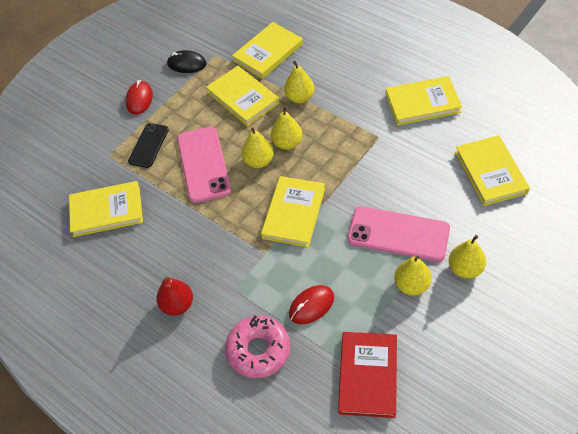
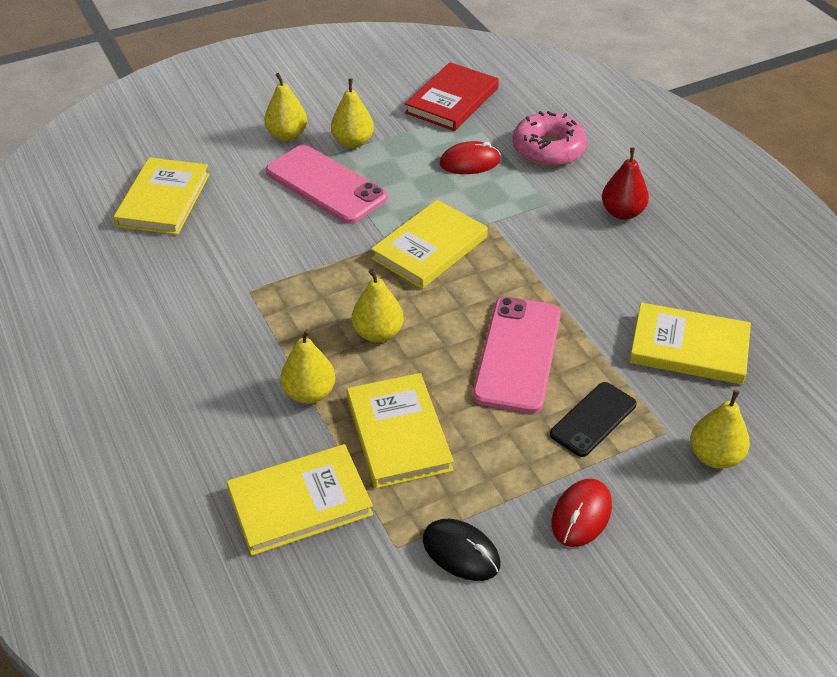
camera: 160 degrees left, 10 degrees down
(259, 161) = (434, 326): yellow pear -> yellow pear (714, 456)
(422, 103) = (149, 308): yellow book -> none

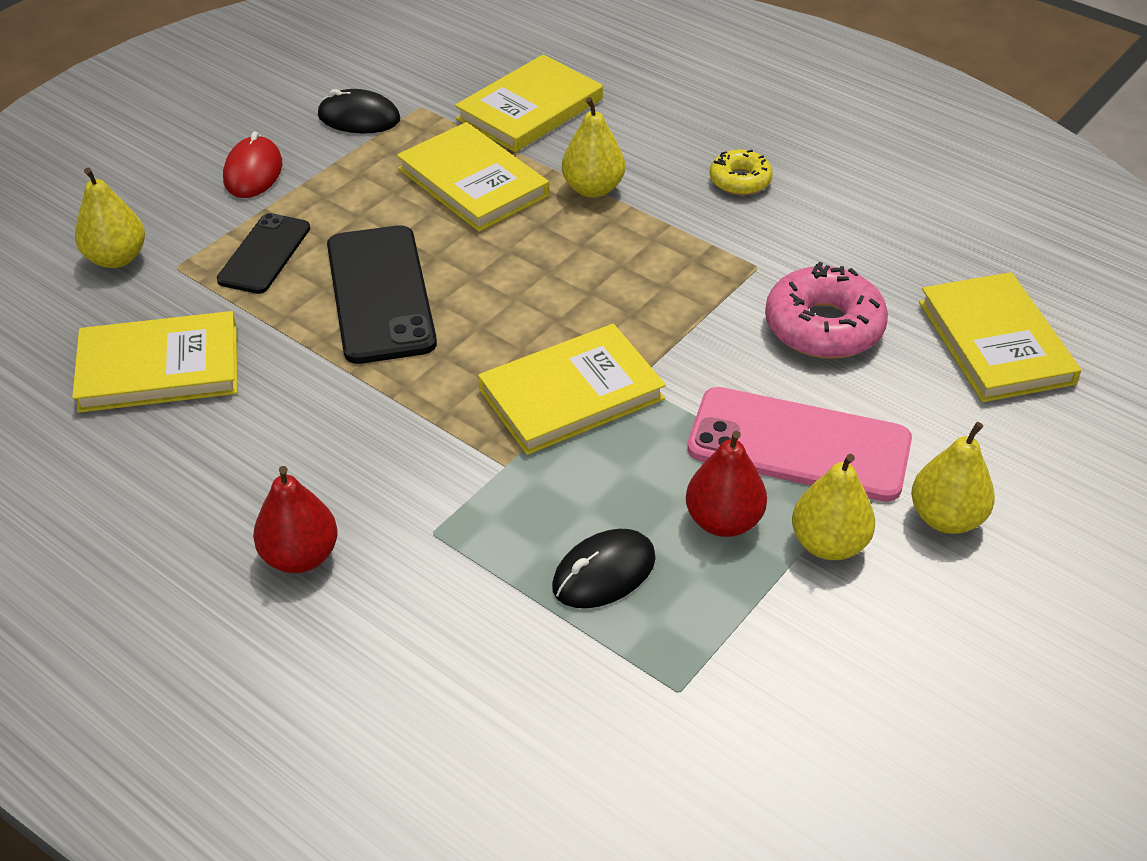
camera: 155 degrees right, 0 degrees up
(195, 361) = (740, 180): none -> yellow donut
(378, 333) = (563, 266): yellow pear -> none
(395, 165) = (723, 521): none -> red pear
(430, 248) = (571, 394): yellow book -> yellow book turned 45 degrees clockwise
(452, 101) = (728, 721): red book -> none
(470, 162) = (604, 573): red mouse -> black mouse
(517, 354) = (380, 294): pink phone -> black phone
(548, 149) = (479, 657): pink donut -> pink donut (823, 326)

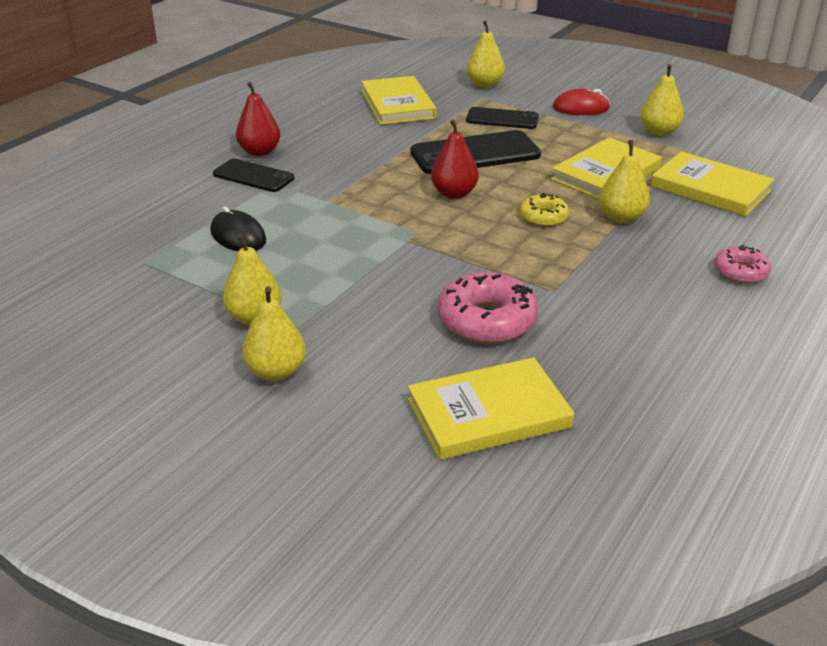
camera: 85 degrees right, 10 degrees down
(359, 118) = (658, 132): black mouse -> yellow pear
(397, 561) = (253, 176): none -> black phone
(571, 394) = (393, 219): yellow book -> none
(722, 128) = (740, 272): none -> pink donut
(723, 521) = (278, 276): red pear -> red pear (454, 194)
(740, 180) = (667, 281): yellow donut -> yellow donut (543, 217)
(799, 445) = (350, 307): pink phone -> none

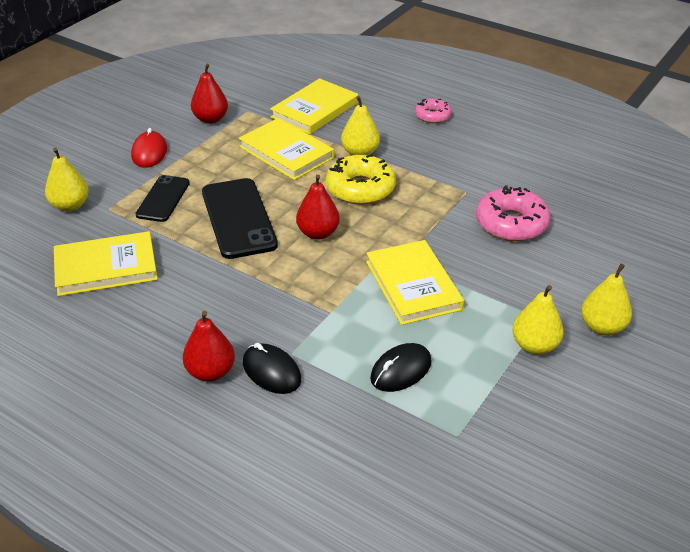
camera: 90 degrees left, 5 degrees up
(253, 176) = (271, 371): black phone -> black mouse
(489, 413) = (615, 227): yellow book -> yellow book (413, 285)
(543, 217) = (360, 188): yellow donut -> yellow donut, size x1.72
(658, 132) = (210, 119): yellow pear -> red pear

